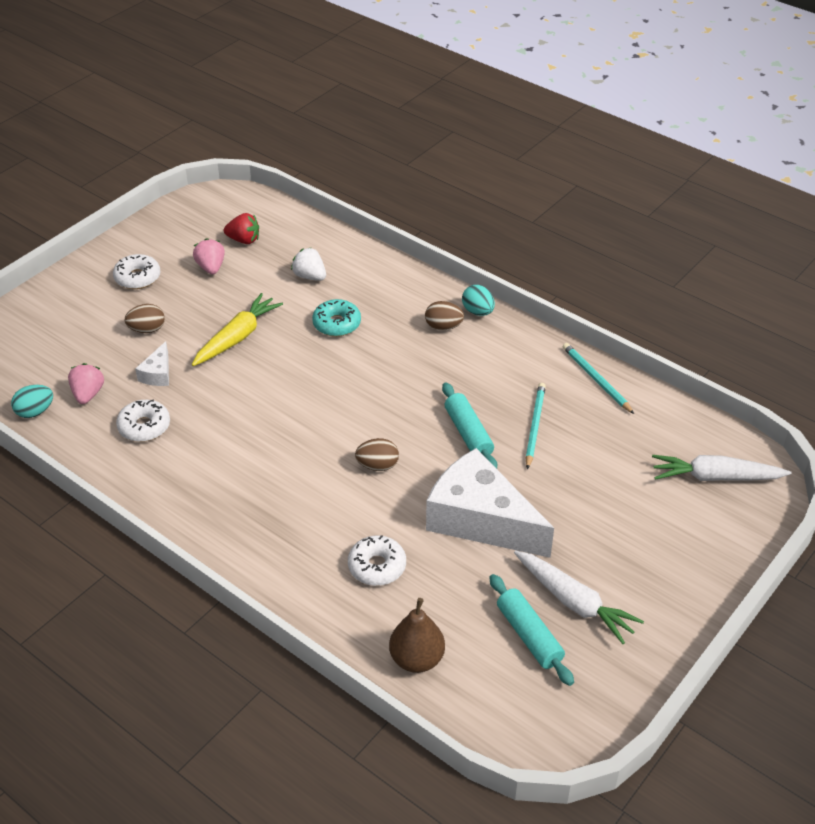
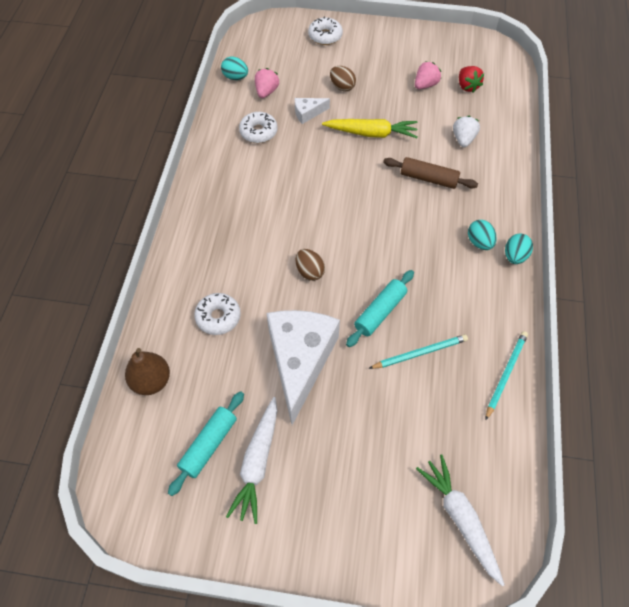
camera: 60 degrees right, 15 degrees up
(88, 394) = (266, 91): pink strawberry -> pink strawberry turned 45 degrees counterclockwise
(137, 278) = (384, 56): white donut -> white donut (325, 36)
(337, 324) = (428, 178): turquoise donut -> brown rolling pin
(443, 327) = (479, 242): brown egg -> turquoise egg

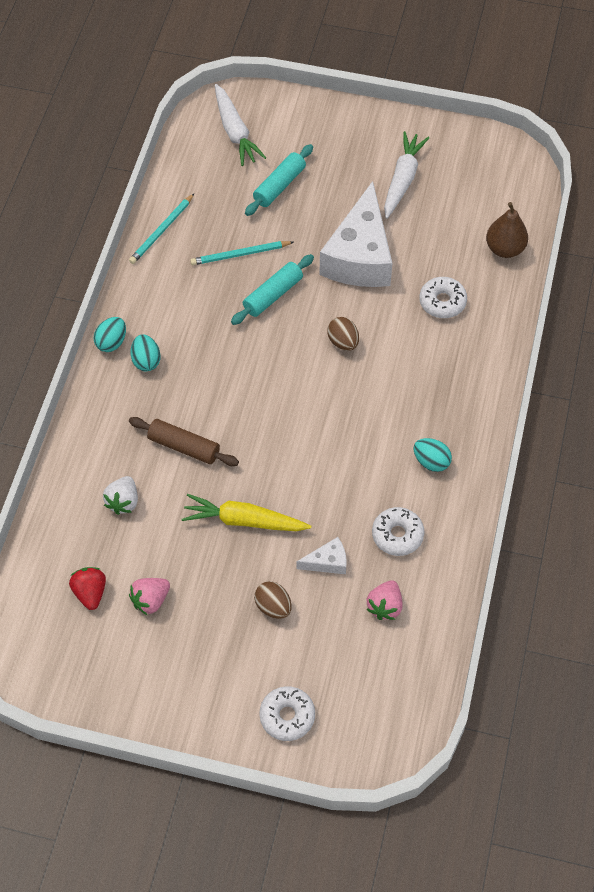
camera: 175 degrees left, 0 degrees up
(208, 445) = (446, 195): turquoise rolling pin -> turquoise rolling pin (279, 186)
(235, 77) = (431, 638): turquoise egg -> turquoise egg (431, 462)

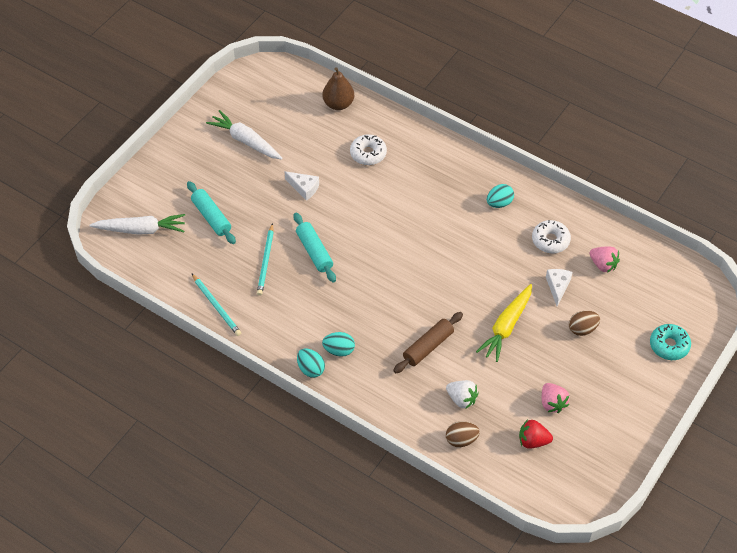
camera: 70 degrees left, 5 degrees down
(287, 716) = (669, 345): white donut -> turquoise donut
(343, 342) = (377, 222): brown egg -> brown egg (461, 440)
(360, 256) = (304, 188): white cheese -> white cheese, size x0.42

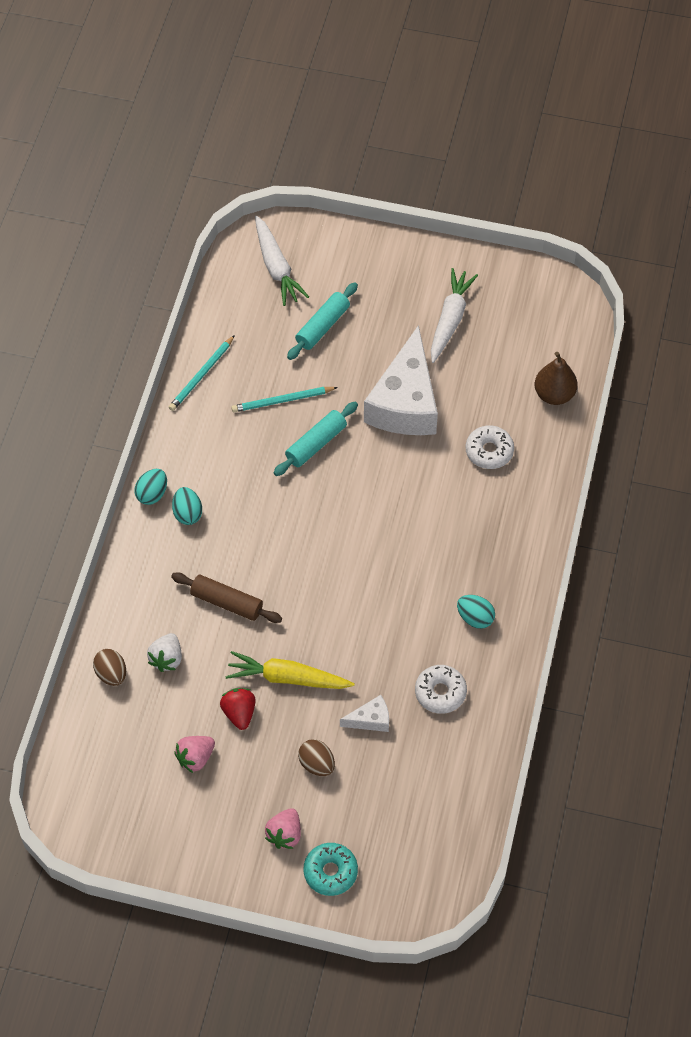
camera: 70 degrees right, 5 degrees up
(304, 188) = (405, 402): white cheese -> white cheese, size x2.37
(533, 441) = (136, 750): red strawberry -> red strawberry (239, 713)
(603, 265) = (427, 764): pink strawberry -> pink strawberry (285, 834)

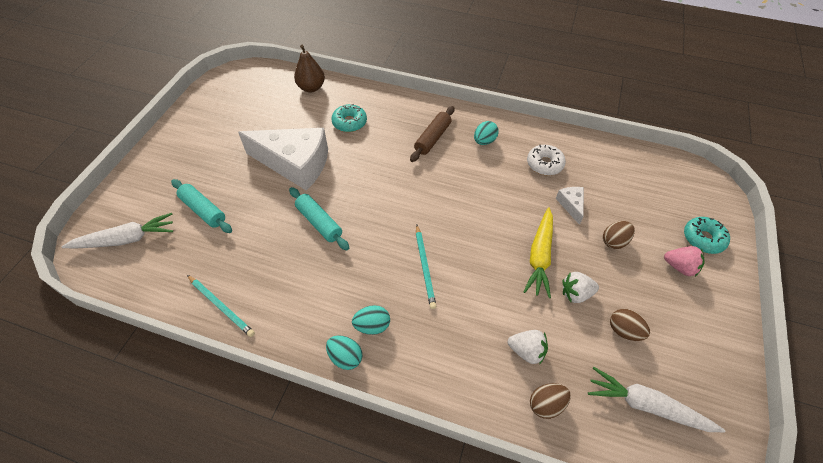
camera: 85 degrees left, 5 degrees down
(195, 758) = (624, 331): pink strawberry -> brown egg
(227, 602) = (468, 297): brown rolling pin -> brown rolling pin (432, 138)
(239, 713) = (576, 294): red strawberry -> white strawberry
(282, 401) = (269, 244): turquoise pencil -> turquoise pencil (425, 267)
(450, 320) = (229, 133): white carrot -> white carrot (647, 406)
(489, 451) = (349, 122): white donut -> turquoise donut

